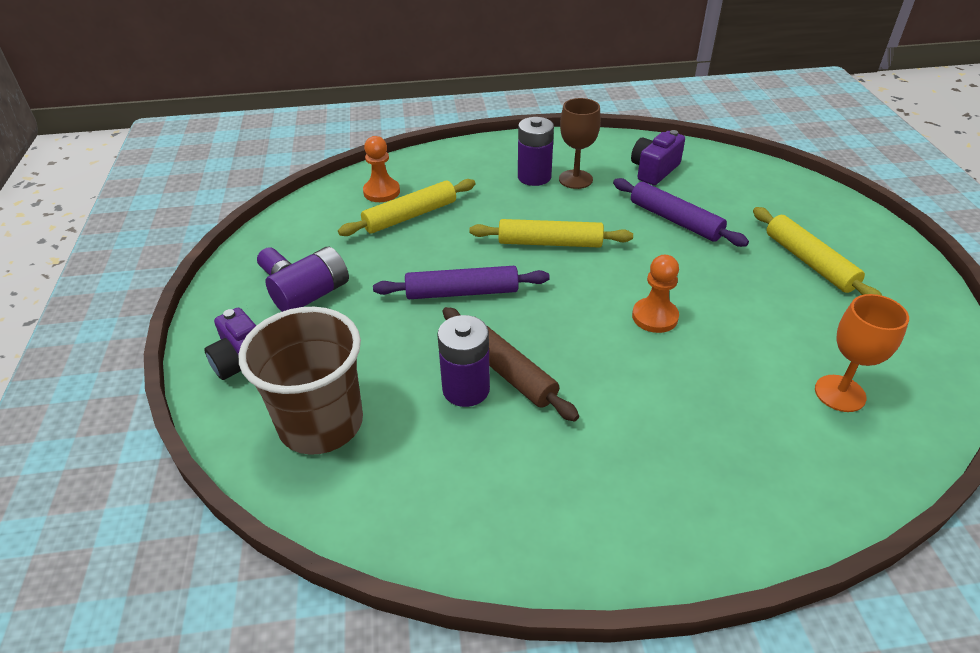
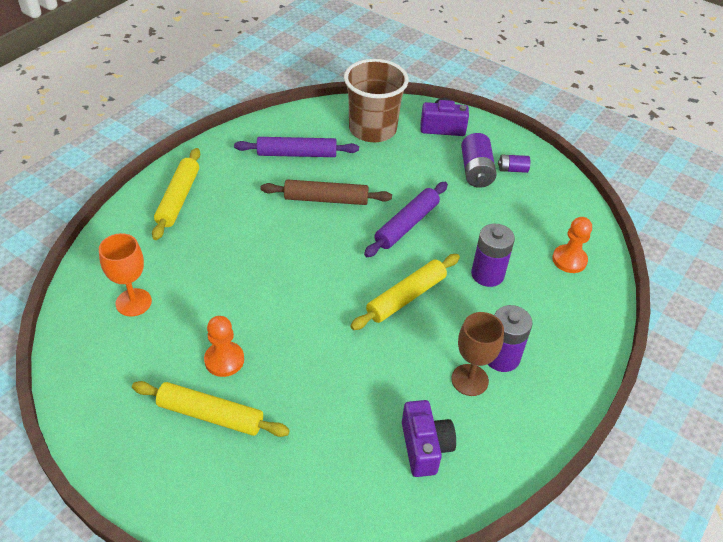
camera: 130 degrees right, 5 degrees up
(410, 216) = (519, 254): yellow rolling pin -> yellow rolling pin (178, 199)
(466, 389) = (332, 179): purple battery -> purple battery (487, 274)
(655, 317) = (280, 284): orange pawn -> orange pawn (224, 360)
(675, 220) = (347, 388): purple rolling pin -> purple rolling pin (297, 154)

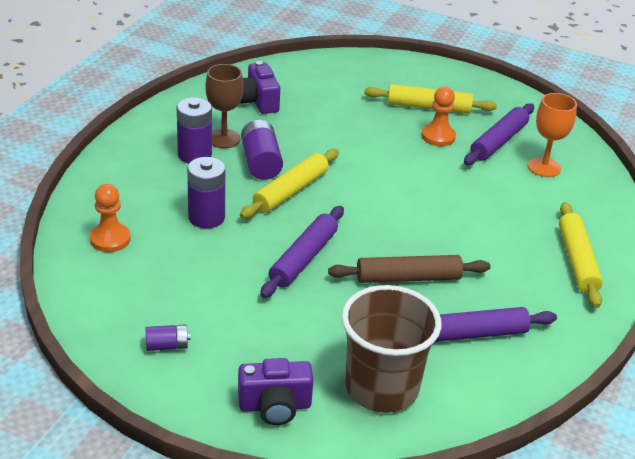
camera: 170 degrees right, 10 degrees down
(159, 345) = (498, 141): none -> purple rolling pin
(476, 171) = (220, 337): purple battery -> purple battery (261, 163)

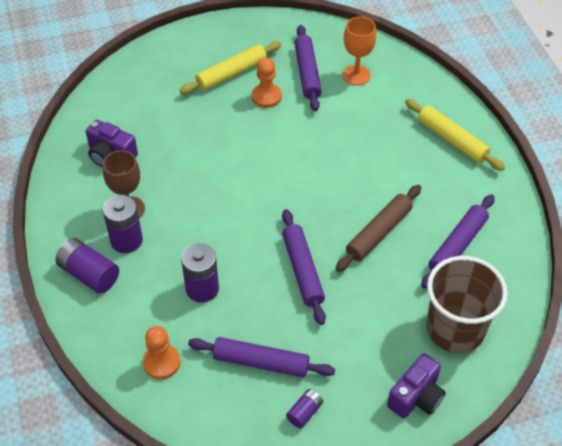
camera: 40 degrees left, 15 degrees up
(181, 291) = (261, 362): none -> purple rolling pin
(261, 163) = (180, 211): purple battery -> purple battery (89, 274)
(290, 191) = (229, 220): yellow rolling pin -> none

